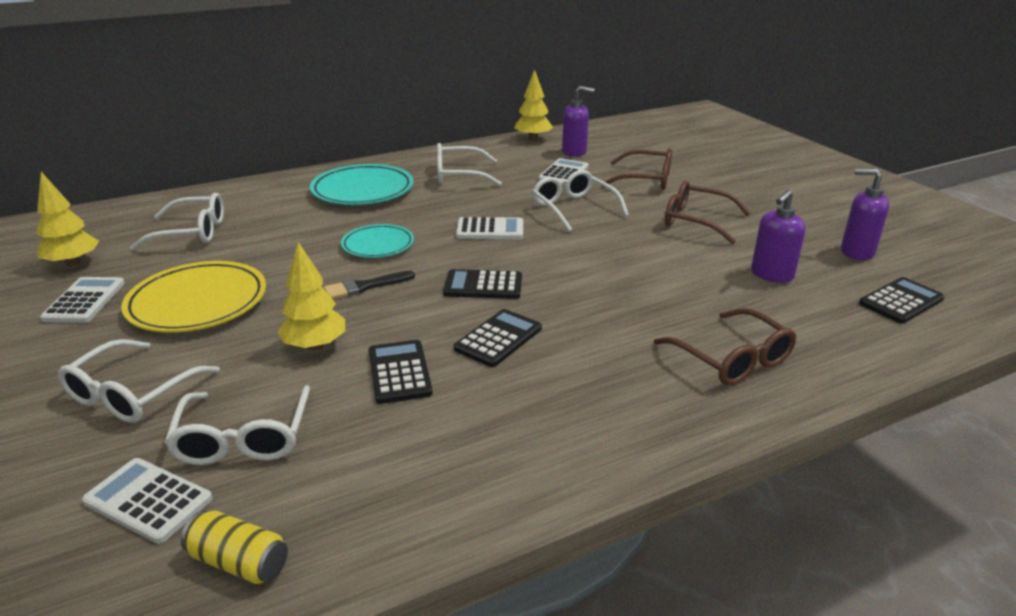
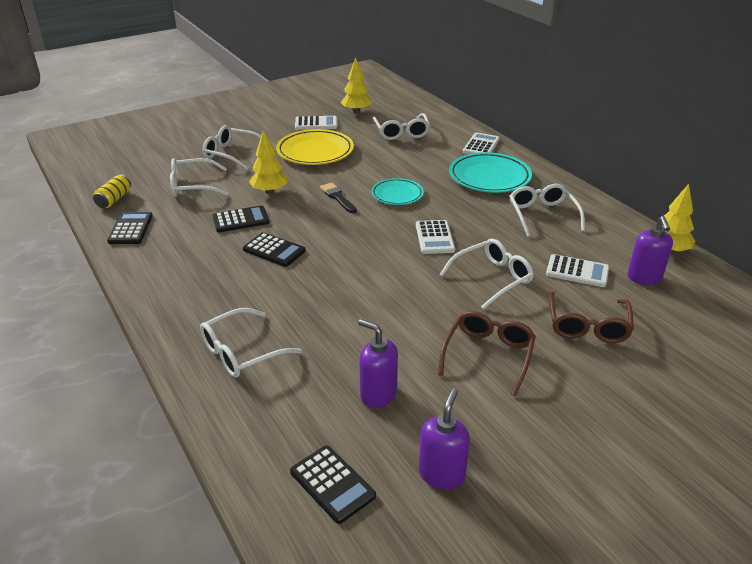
camera: 85 degrees right, 5 degrees up
(148, 500) = (156, 174): white calculator -> white calculator (481, 146)
(483, 286) = (343, 240): black calculator -> black calculator (130, 229)
(732, 359) = (241, 352): brown glasses -> white glasses

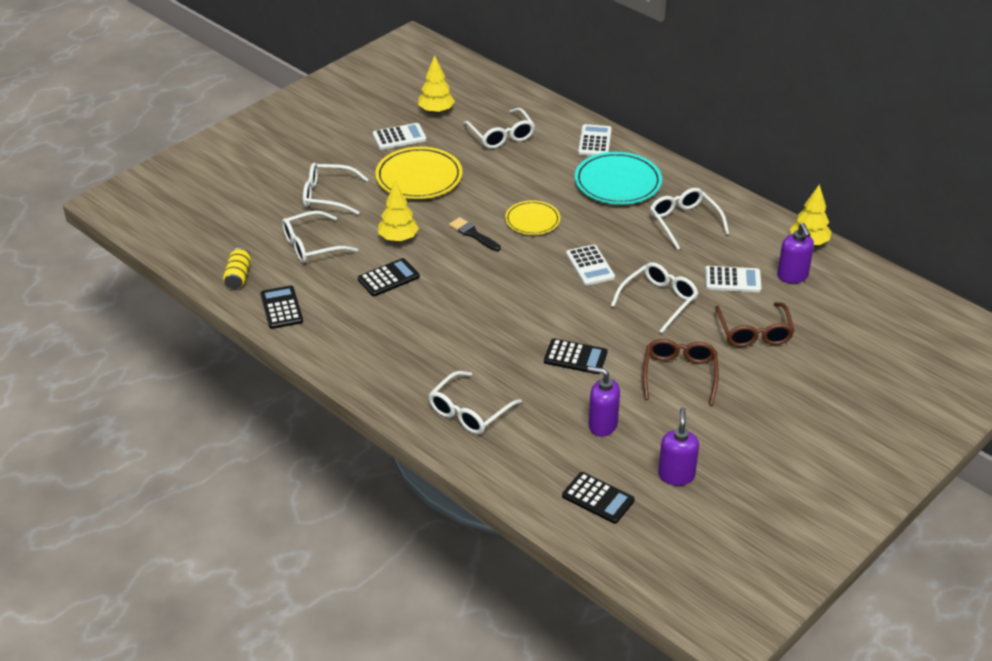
camera: 15 degrees left, 5 degrees up
(274, 250) = (442, 307): black calculator -> black calculator (575, 357)
(397, 194) = (532, 220): turquoise plate -> yellow plate

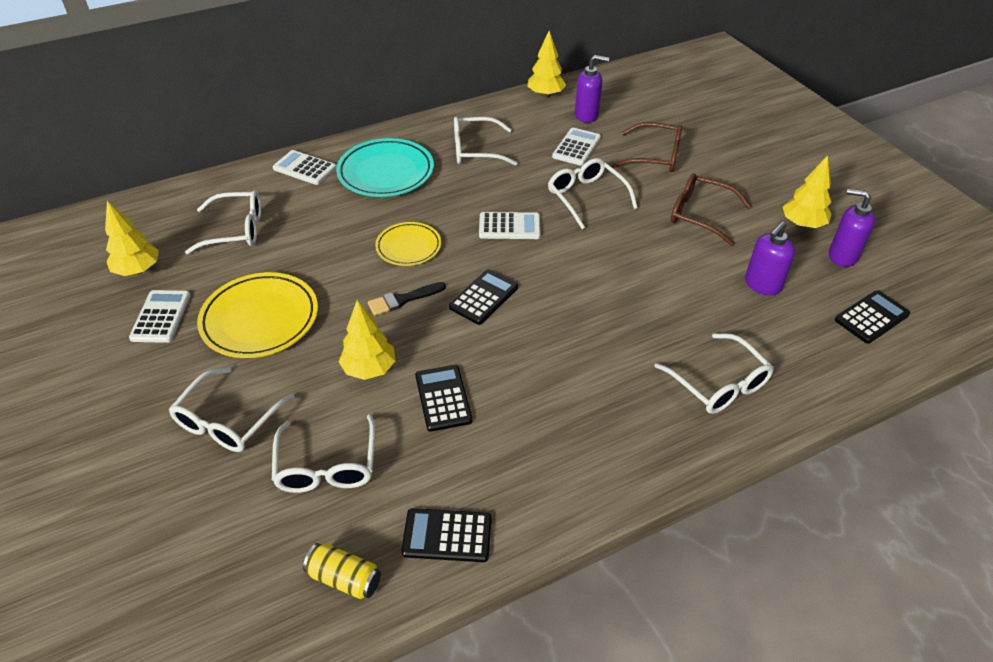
camera: 70 degrees left, 5 degrees up
(575, 357) = (652, 276): black calculator -> black calculator (483, 297)
(709, 444) = (802, 224): none -> yellow tree

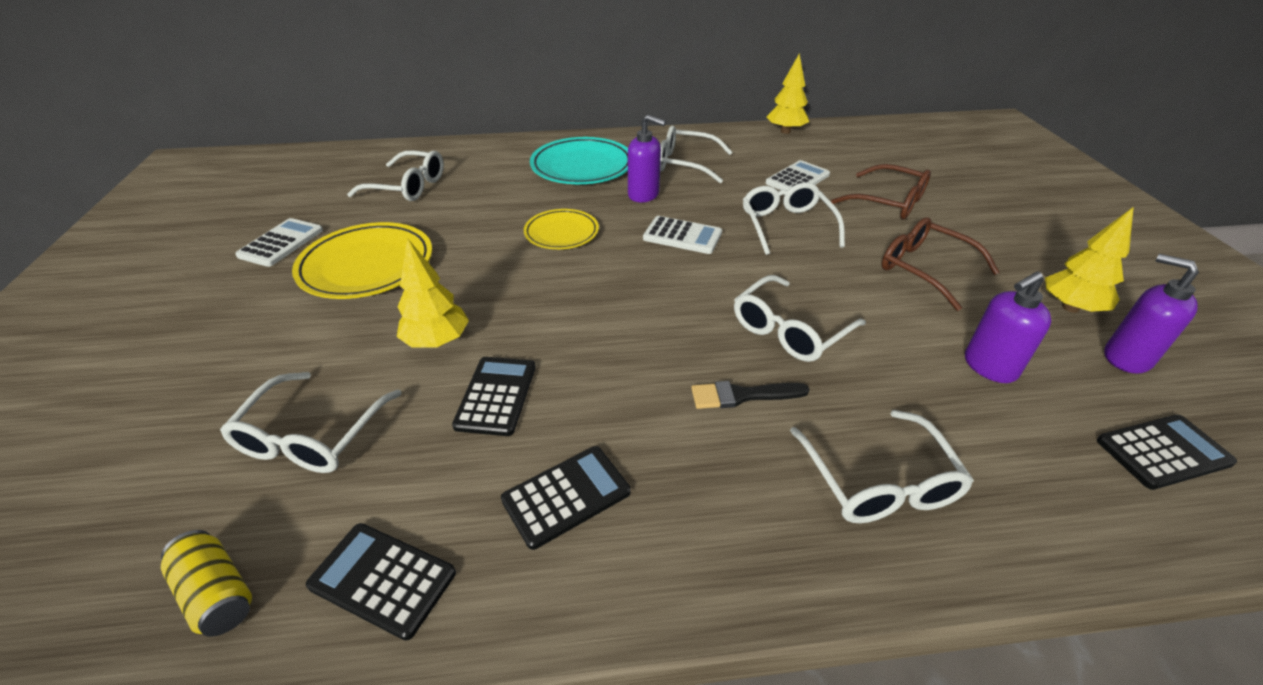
camera: 20 degrees right, 5 degrees down
(138, 270) = (297, 201): yellow tree -> none
(228, 421) = (255, 355): white glasses -> white glasses (790, 330)
(304, 168) = (508, 150): white calculator -> none
(403, 300) = (522, 280): black brush -> black brush (742, 395)
(483, 297) = (612, 298): black calculator -> black calculator (566, 496)
(587, 115) = (823, 154): purple soap dispenser -> purple soap dispenser (644, 195)

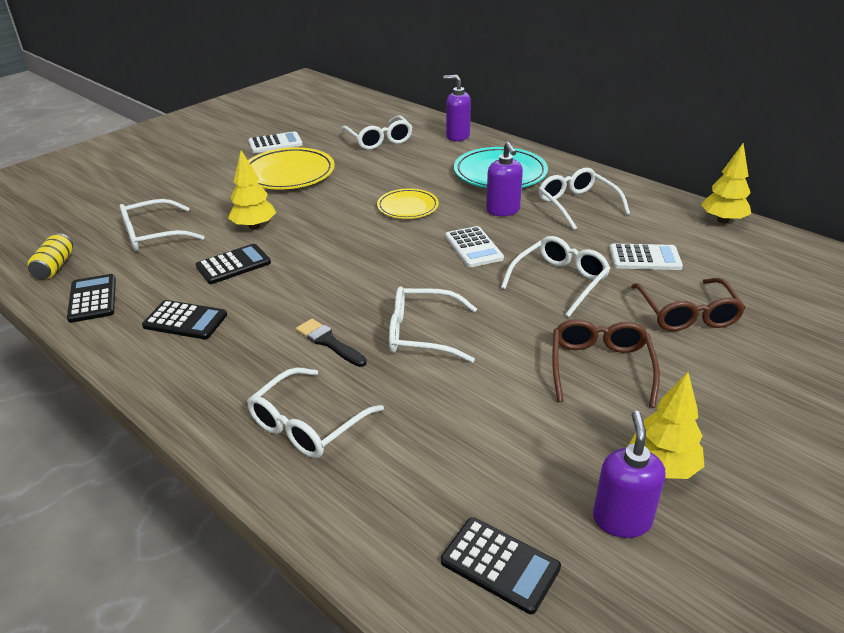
camera: 50 degrees right, 5 degrees down
(989, 367) = (499, 440): purple soap dispenser -> purple soap dispenser (457, 136)

